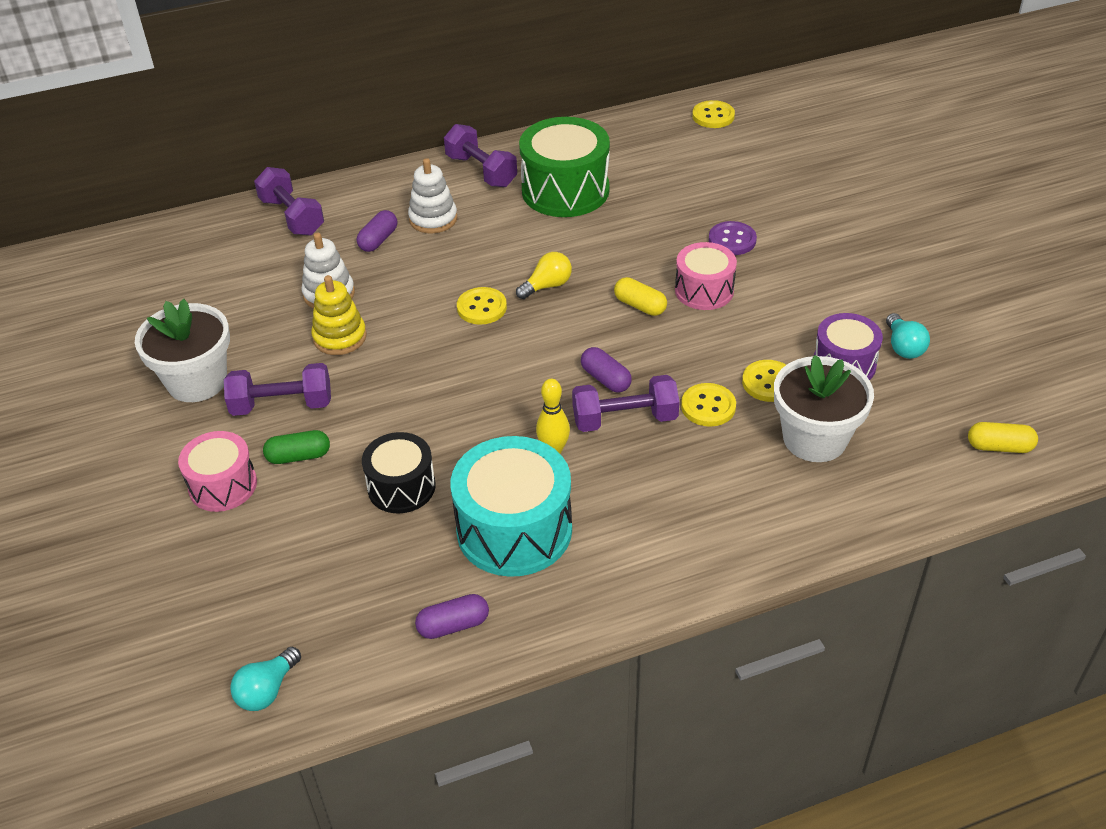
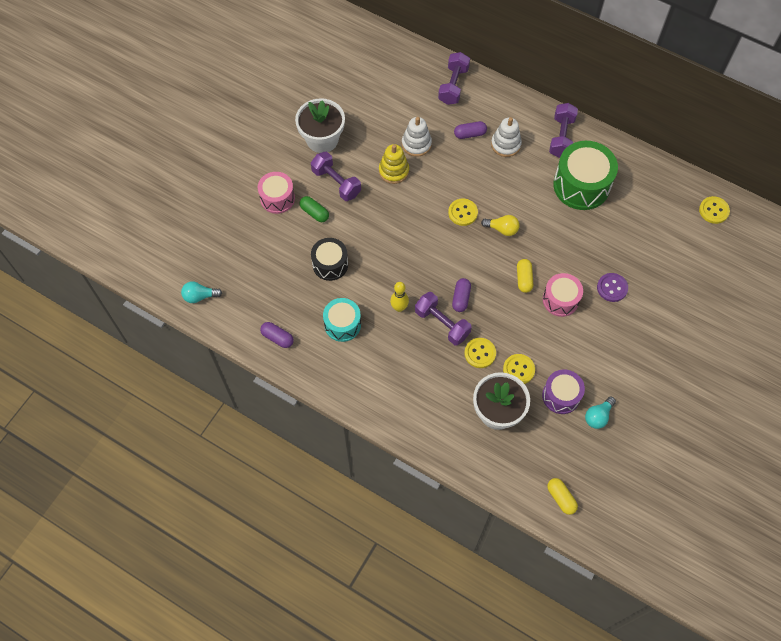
camera: 50 degrees right, 20 degrees up
(514, 529) = (342, 324): turquoise drum -> turquoise drum, size x0.61

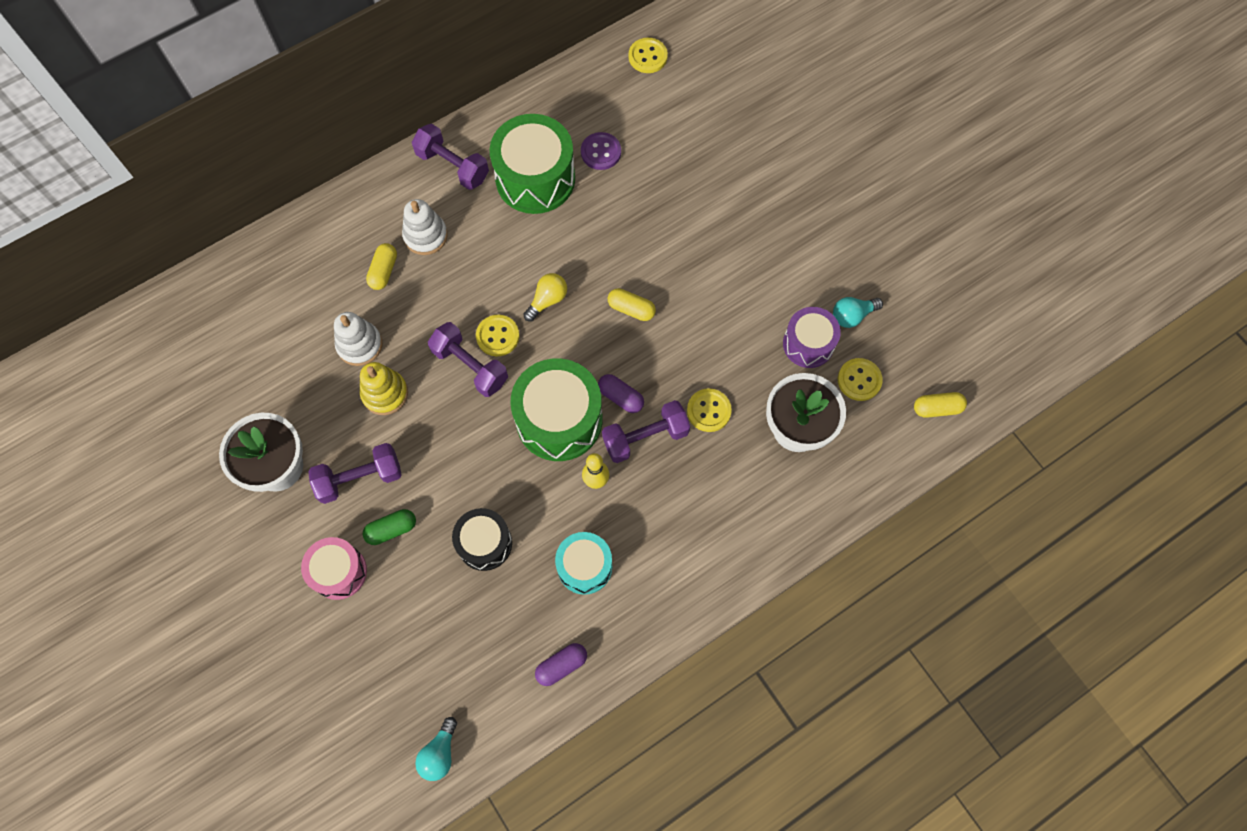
camera: 65 degrees left, 5 degrees up
(427, 270) = (559, 419): none -> green drum
(453, 85) = (295, 255): purple dumbbell -> purple dumbbell (470, 366)
(470, 134) = (383, 271): purple capsule -> yellow capsule
(518, 370) = (752, 375): yellow button -> yellow button (859, 380)
(560, 300) = (681, 281): pink drum -> none
(598, 416) = (852, 316): turquoise light bulb -> turquoise light bulb turned 90 degrees clockwise
(612, 288) = (693, 216): purple button -> purple button (601, 152)

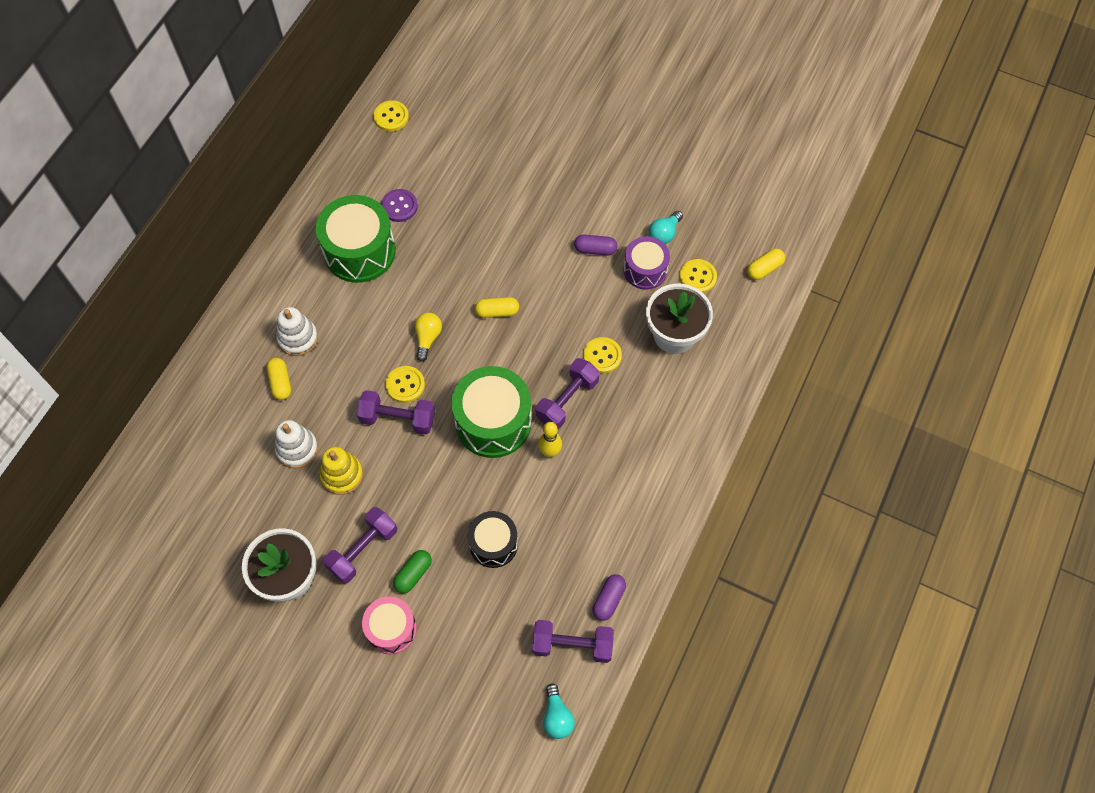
camera: 30 degrees left, 5 degrees down
(452, 166) = (286, 274): purple dumbbell -> purple dumbbell (572, 645)
(584, 567) = (581, 519): turquoise drum -> none
(620, 397) = (530, 381): purple capsule -> purple capsule (595, 249)

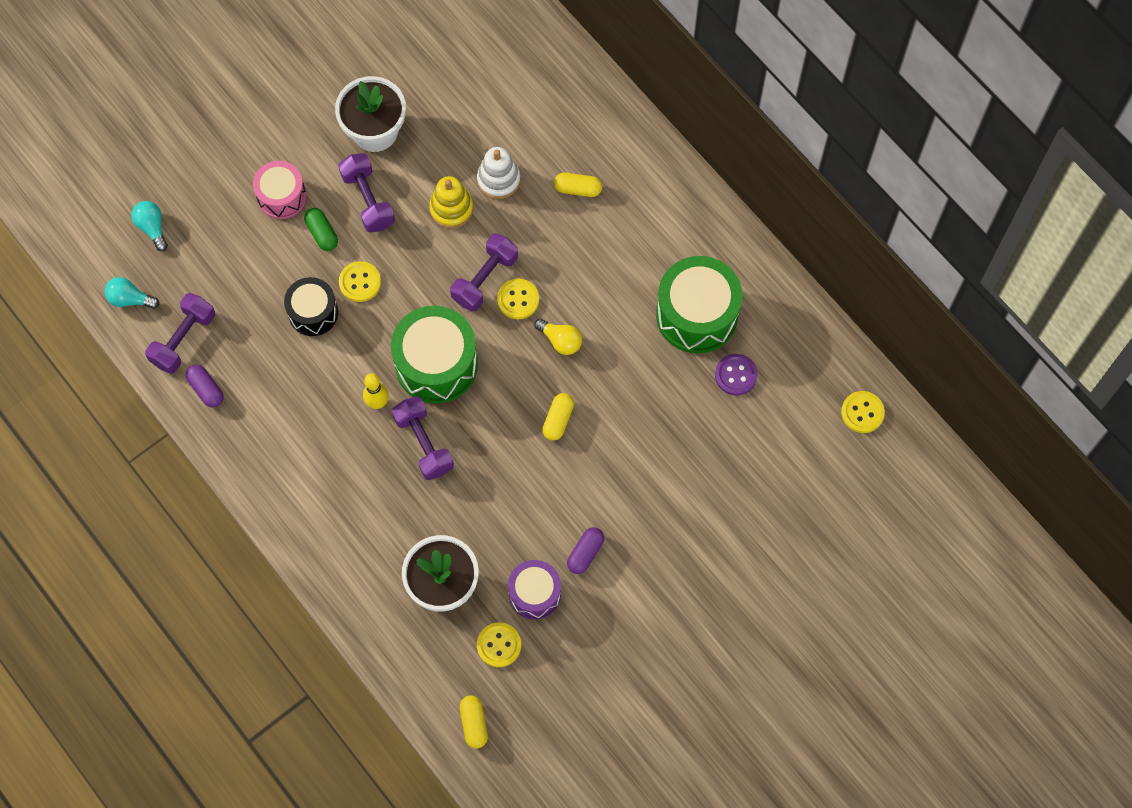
camera: 115 degrees right, 5 degrees up
(298, 338) = (620, 221): white stacking toy -> none
(602, 356) = (455, 500): yellow button -> yellow button (360, 282)
(664, 233) = (570, 637): turquoise light bulb -> turquoise light bulb (152, 227)

